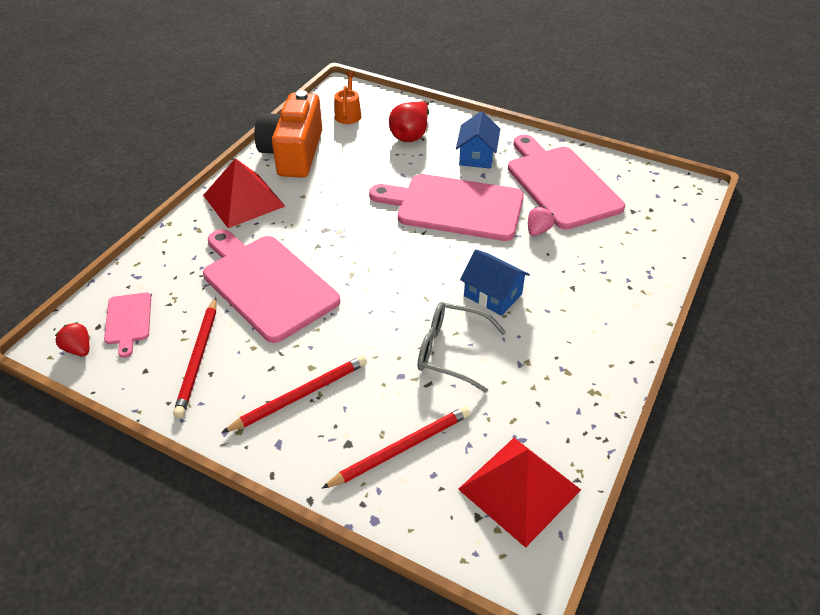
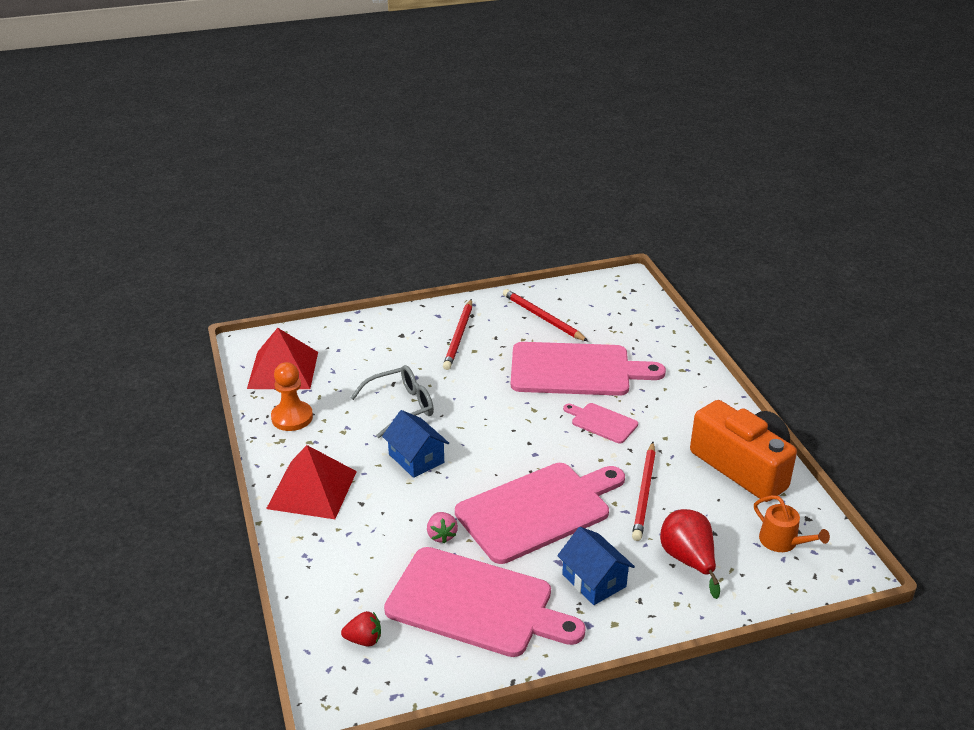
camera: 135 degrees right, 10 degrees down
(78, 349) = (611, 285): red strawberry -> red strawberry (364, 640)
(128, 321) = (614, 308): pink cutting board -> pink cutting board (602, 422)
(244, 200) = (697, 406): red pyramid -> red pyramid (312, 489)
(401, 448) = (370, 349): red pencil -> red pencil (644, 493)
(493, 295) = (416, 458): blue house -> blue house turned 60 degrees clockwise
(562, 412) = (292, 417): none -> orange pawn

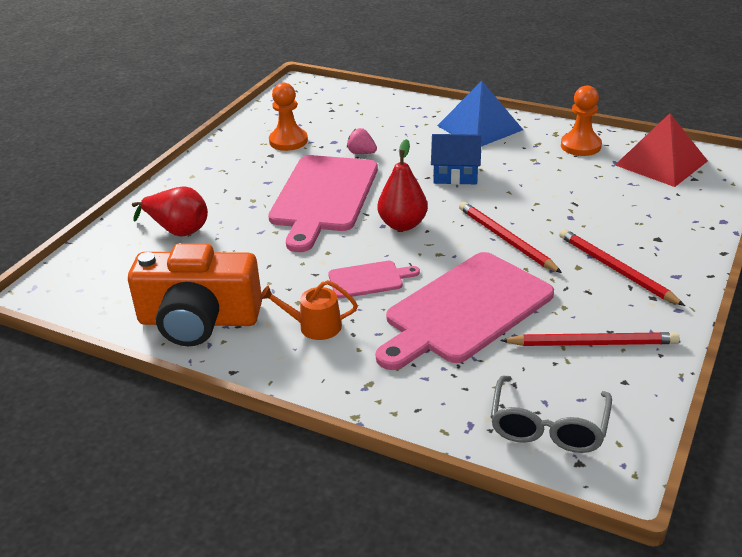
camera: 135 degrees right, 0 degrees up
(312, 489) = (479, 127): red pyramid -> blue pyramid
(364, 640) = (323, 102): red strawberry -> none
(400, 407) = (533, 193): grey glasses -> grey glasses (548, 426)
(476, 603) = (288, 141): pink cutting board -> orange pawn
(521, 445) = (402, 225): none -> red pear
(594, 580) = (231, 186): blue house -> none
(644, 493) = (261, 250): red pencil -> red pencil (506, 239)
(782, 541) = (112, 282): orange watering can -> orange watering can (315, 326)

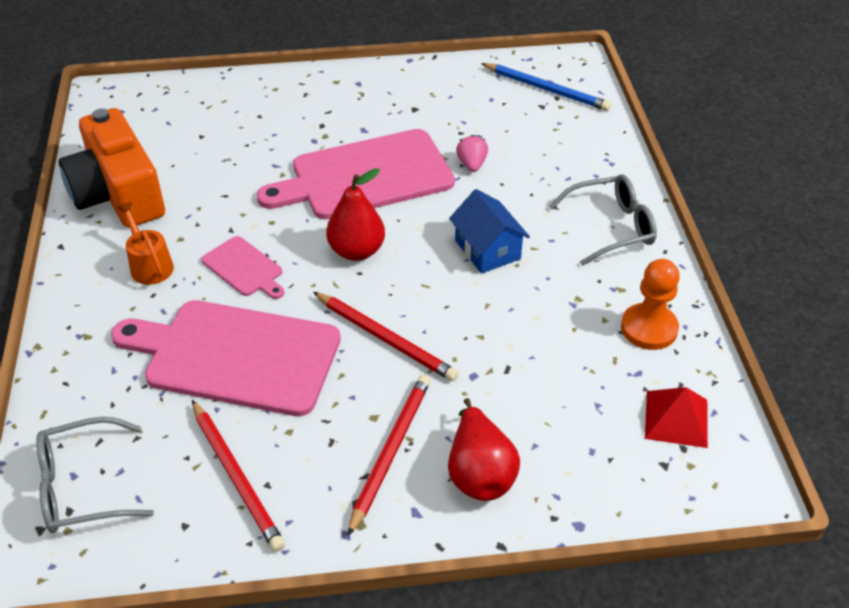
camera: 55 degrees right, 10 degrees up
(178, 230) = (242, 117): red pear -> red pear (479, 472)
(288, 141) = (451, 107): orange pawn -> none
(316, 103) = (546, 89): none -> blue pencil
(479, 127) = (611, 227): blue pyramid -> grey glasses
(506, 239) = (385, 338): red pencil -> red pencil turned 105 degrees clockwise
(661, 163) = (676, 419): red pyramid -> red pyramid, size x0.63

